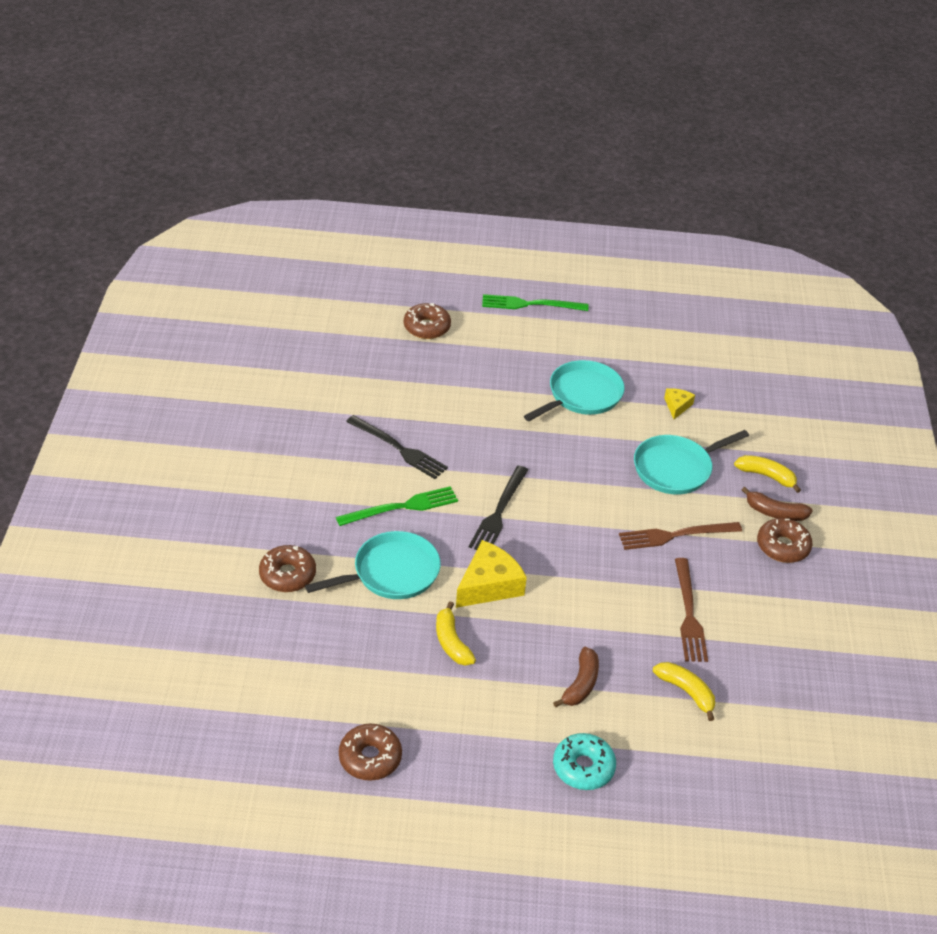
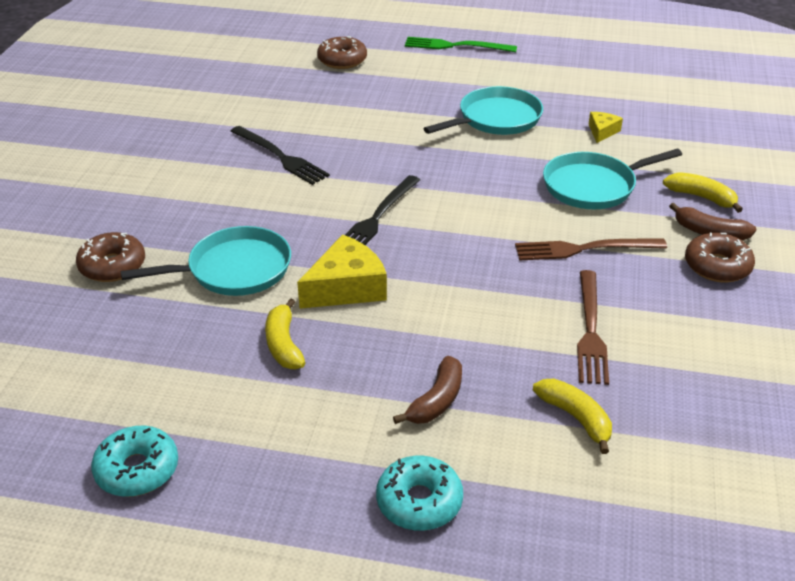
camera: 10 degrees right, 5 degrees down
(370, 758) = (137, 470): brown donut -> turquoise donut
(401, 507) = (266, 208): green fork -> none

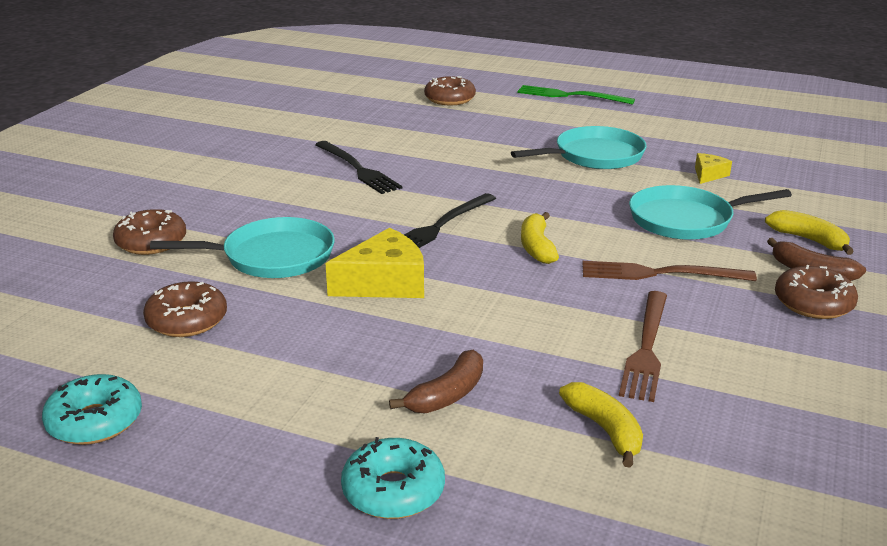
camera: 10 degrees right, 10 degrees down
(180, 351) = (187, 320): none -> brown donut
(283, 344) = (298, 325): yellow banana -> yellow banana (536, 247)

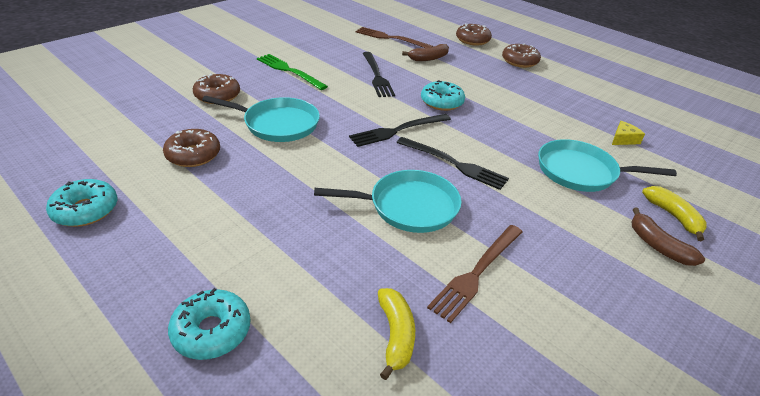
camera: 20 degrees right, 10 degrees up
(384, 283) = (331, 163): yellow cheese -> none
(447, 395) = (306, 264): brown banana -> brown banana (428, 58)
(468, 182) = (441, 102): none -> turquoise donut
(536, 247) = (453, 164): yellow banana -> black fork
(571, 96) = (558, 55): green fork -> green fork (289, 71)
(595, 156) = (545, 104): turquoise pan -> turquoise pan (409, 206)
(660, 273) = (531, 211): brown fork -> brown fork (391, 38)
(813, 303) = (641, 275): brown donut -> brown donut (519, 61)

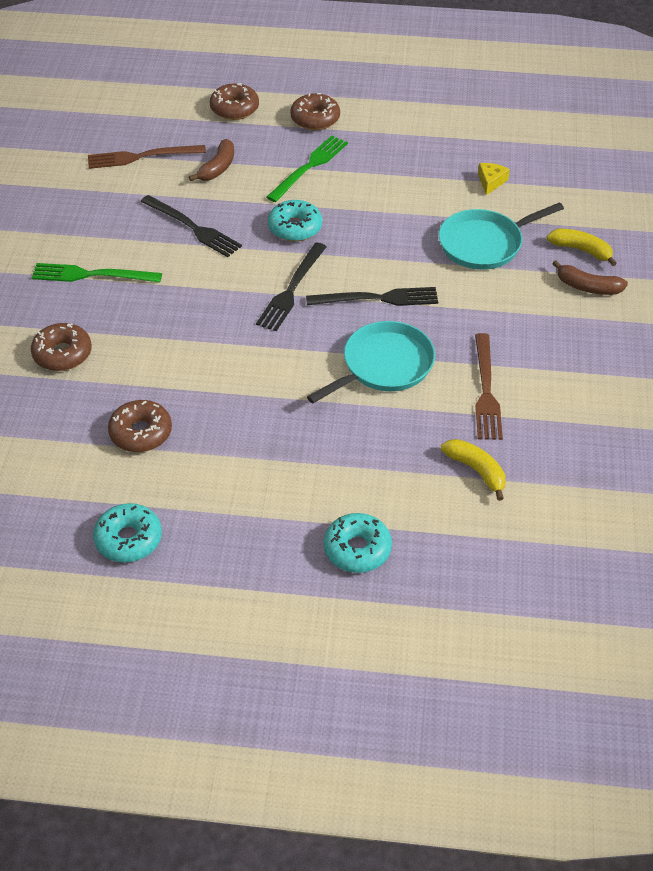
camera: 35 degrees left, 10 degrees up
(278, 124) = (172, 351): turquoise pan -> none
(488, 79) = (309, 167): none -> green fork

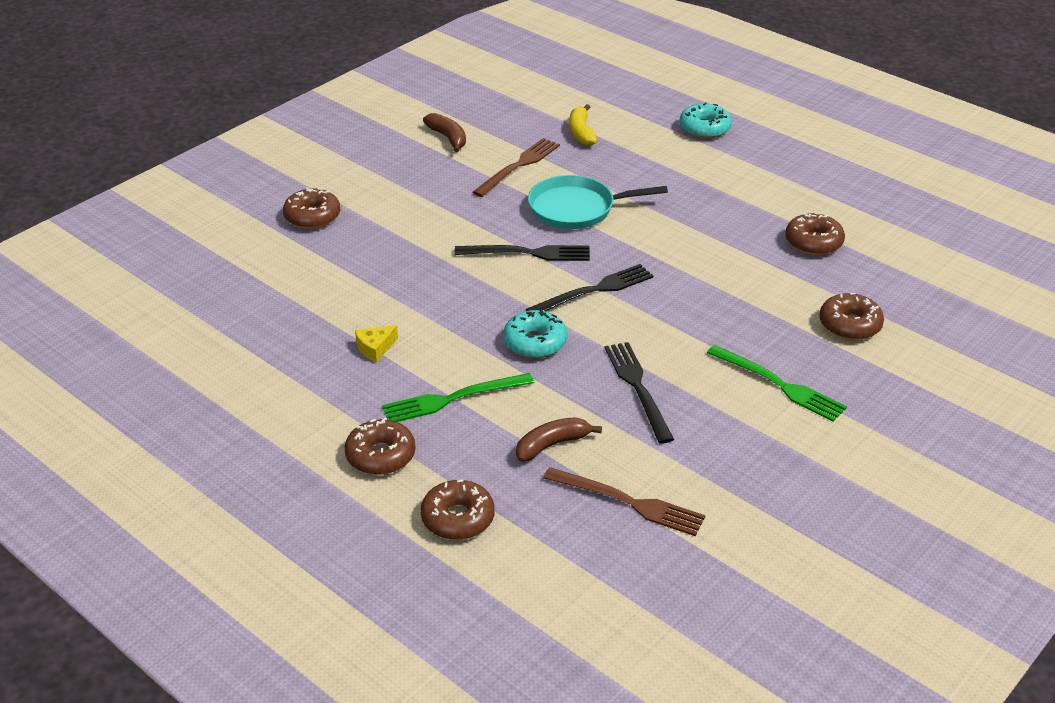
camera: 145 degrees left, 10 degrees down
(128, 539) = (863, 188): turquoise donut -> none
(377, 299) = (527, 253): black fork -> black fork turned 150 degrees clockwise
(484, 244) = (383, 255): turquoise pan -> none
(491, 182) = (299, 302): yellow cheese -> yellow cheese (375, 348)
(581, 250) = (312, 216): yellow banana -> brown donut
(587, 287) = (349, 192): brown banana -> brown banana (448, 138)

